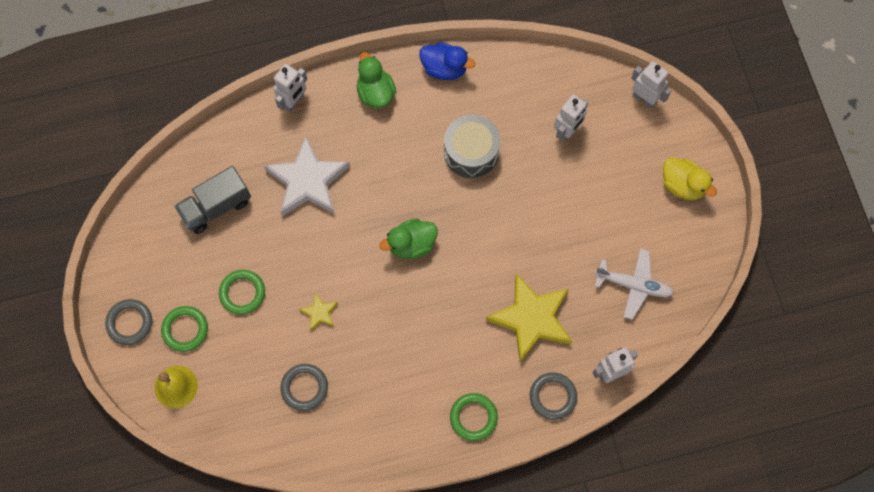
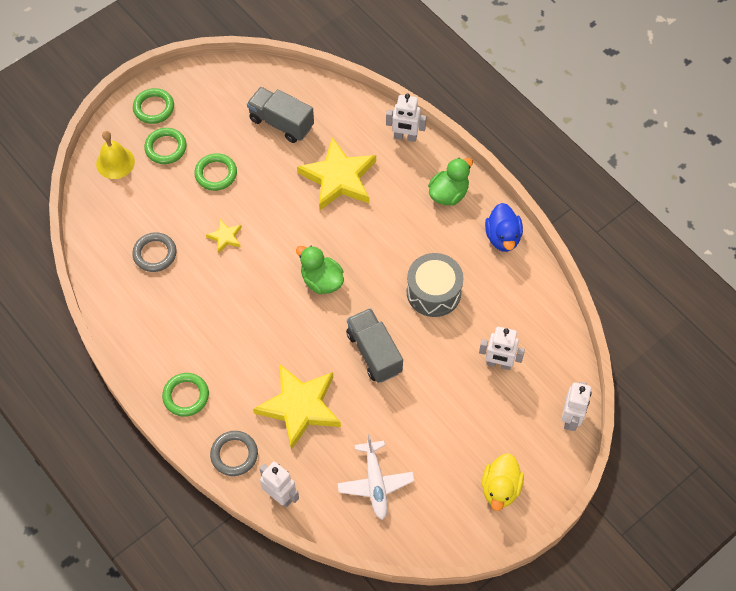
camera: 65 degrees right, 10 degrees down
(130, 323) = (154, 108): grey ring -> green ring
(307, 181) = (338, 178): white star -> yellow star
(507, 230) = (374, 352): none -> grey truck

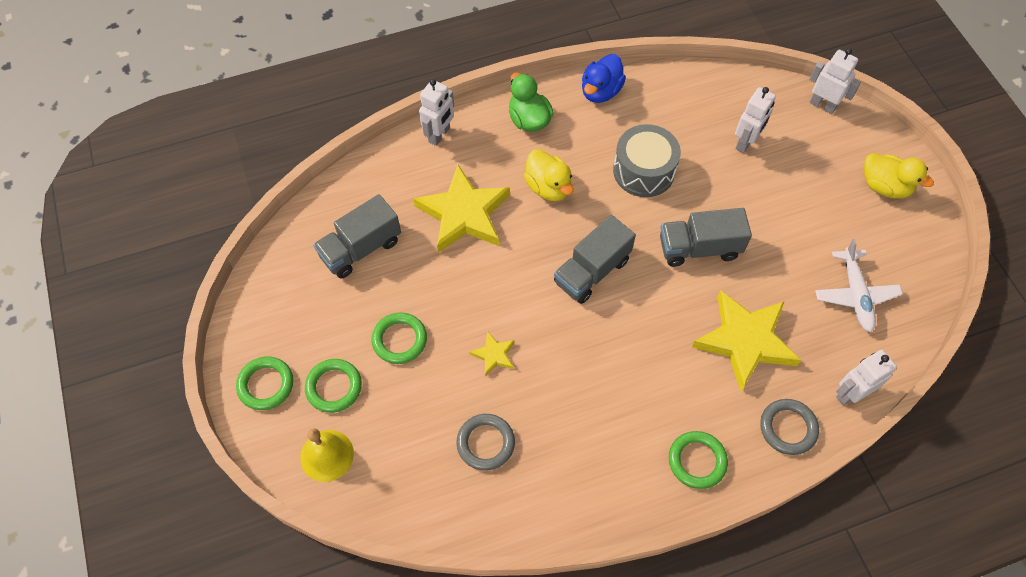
camera: 70 degrees left, 0 degrees up
(321, 281) = (591, 271): green duck -> grey truck
(375, 483) = (855, 295): white plane -> white plane turned 75 degrees clockwise
(388, 228) = (548, 187): none -> yellow duck
(503, 237) = (600, 91): blue duck -> blue duck turned 105 degrees clockwise

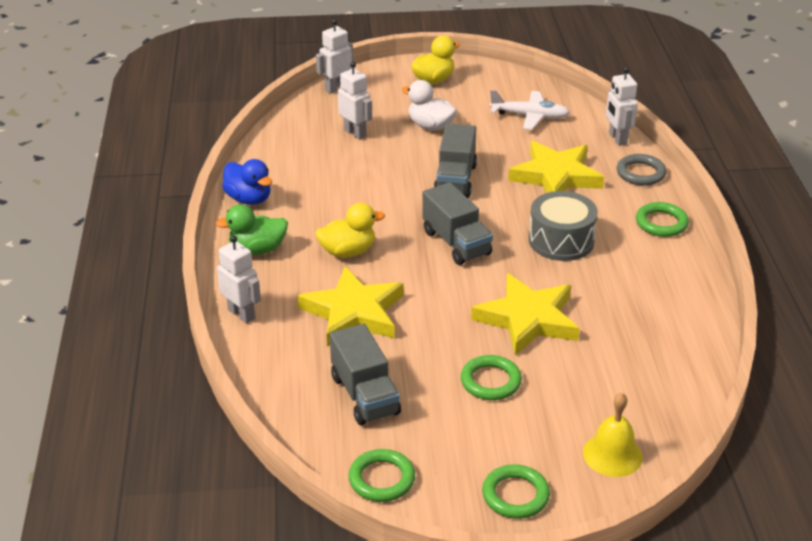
camera: 75 degrees left, 25 degrees down
(334, 387) = (533, 439): green ring -> green ring (381, 479)
(485, 443) = (621, 340): grey ring -> none
(494, 355) = (527, 319): yellow star -> yellow star, size x2.24
(643, 171) = (357, 192): grey drum -> grey drum (561, 241)
(789, 204) = (430, 126): none -> white duck

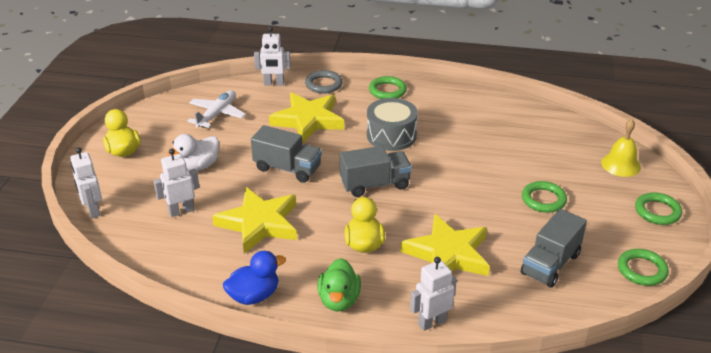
camera: 75 degrees left, 0 degrees up
(365, 395) = (550, 264): grey truck -> grey truck turned 135 degrees clockwise
(527, 319) = (478, 169): yellow star -> yellow star (259, 223)

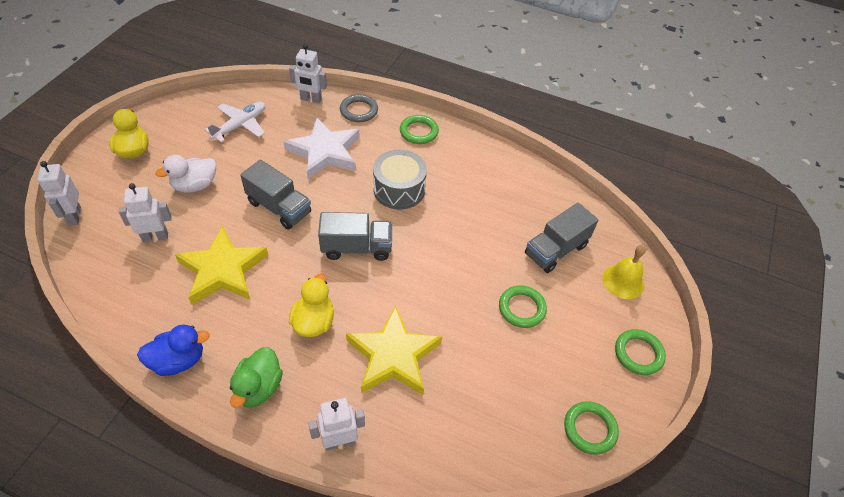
camera: 10 degrees right, 15 degrees up
(308, 120) = (325, 152): yellow star -> white star
(550, 264) = (494, 396): grey truck -> grey truck (555, 250)

